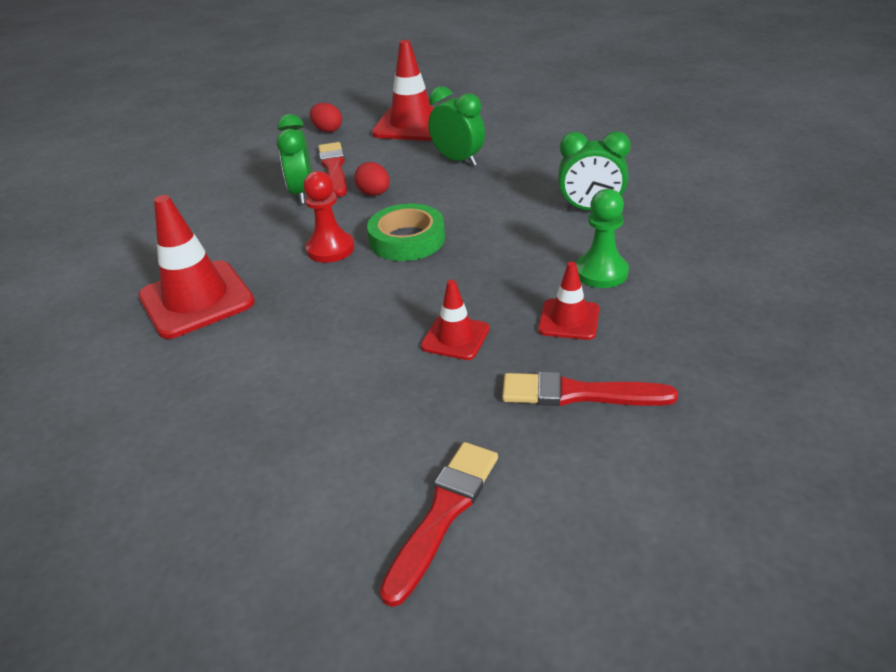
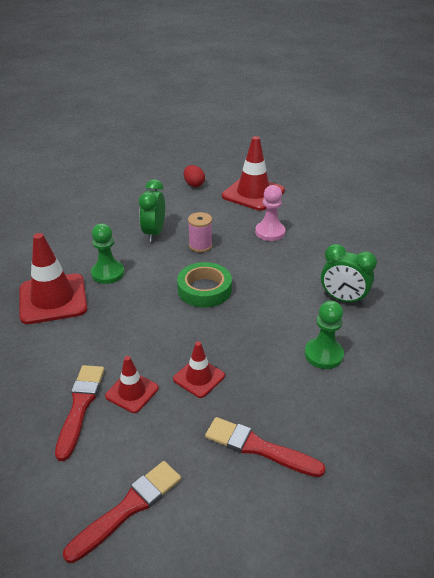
camera: 15 degrees right, 0 degrees up
(261, 252) = (108, 273): none -> green pawn
(330, 249) = (151, 283): red pawn -> none
(334, 168) = (183, 217): red brush -> red brush (80, 406)
(374, 194) = (200, 246): red egg -> pink spool
(458, 160) = (270, 232): green clock -> pink pawn
(569, 320) = (281, 386): red traffic cone -> red traffic cone (132, 392)

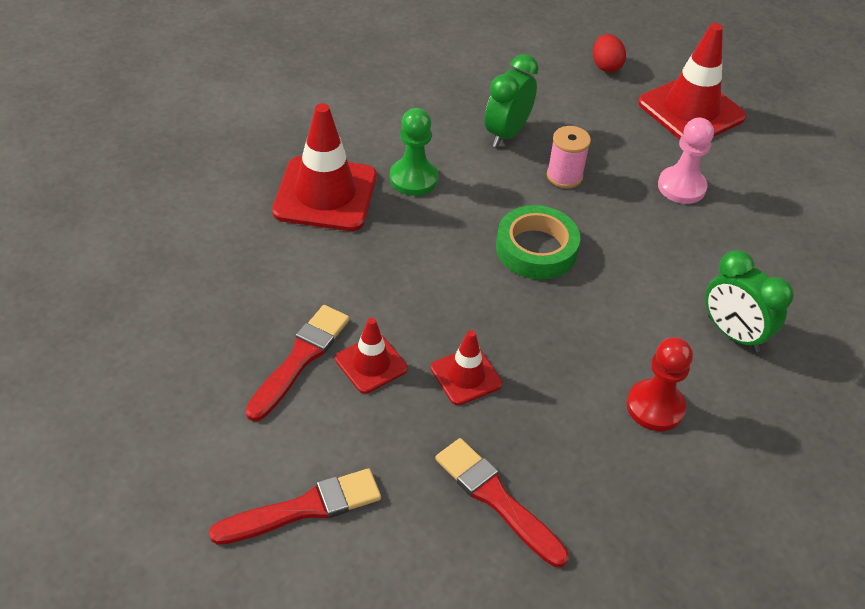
camera: 20 degrees right, 10 degrees up
(323, 354) = (655, 407): green pawn -> red pawn

